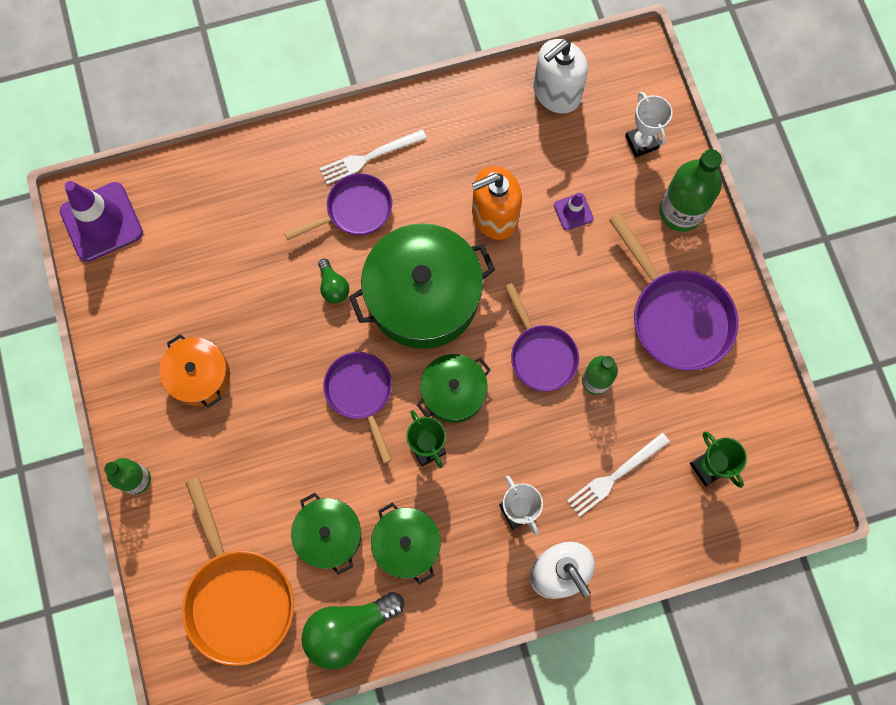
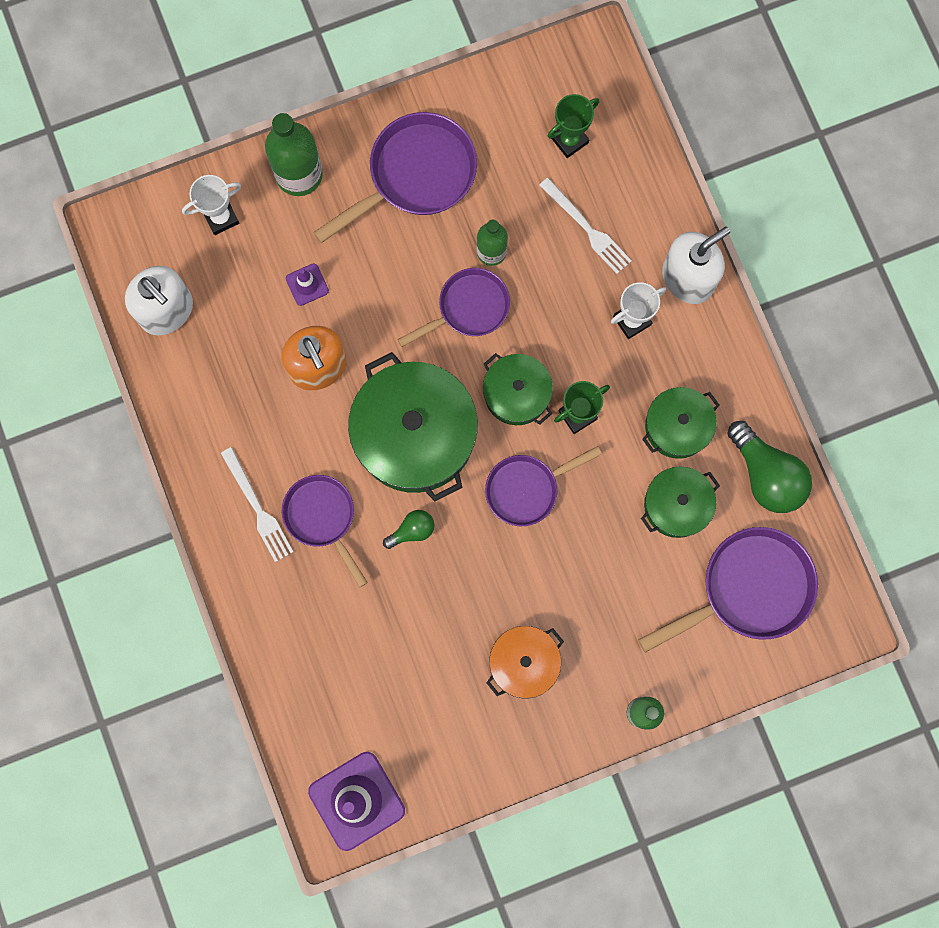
camera: 95 degrees left, 5 degrees up
(238, 597) = (748, 589): orange pan -> purple pan

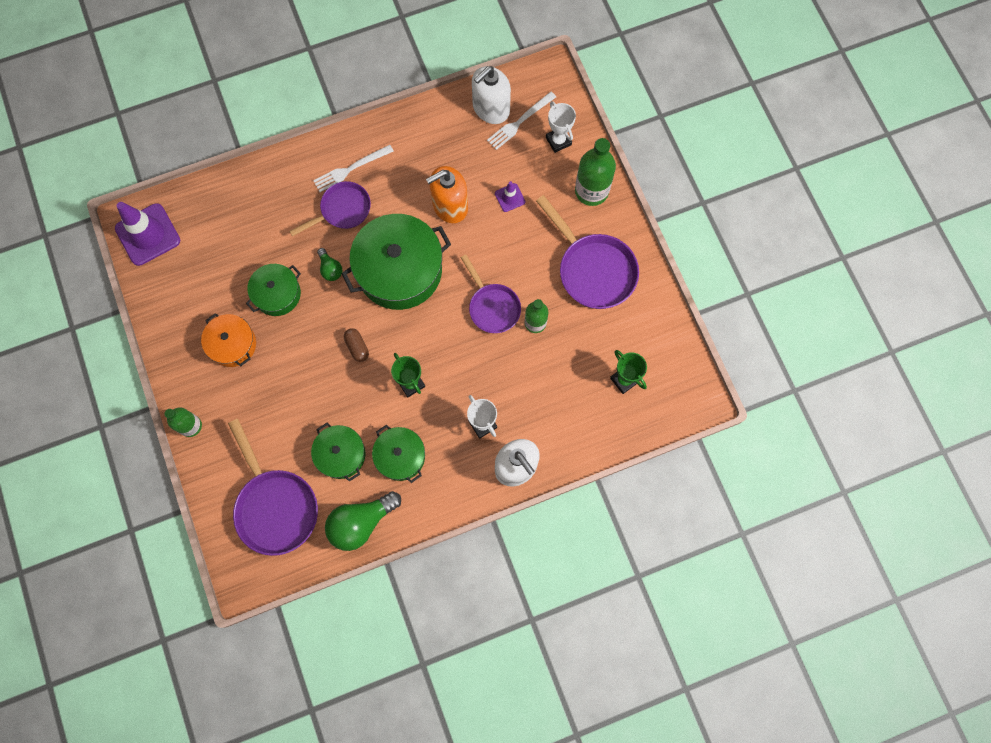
camera: 90 degrees right, 5 degrees down
(516, 393) = (428, 340): green pot -> green pot (277, 294)
(527, 489) = (357, 347): purple pan -> brown capsule
(587, 228) = (554, 392): white fork -> white fork (519, 122)

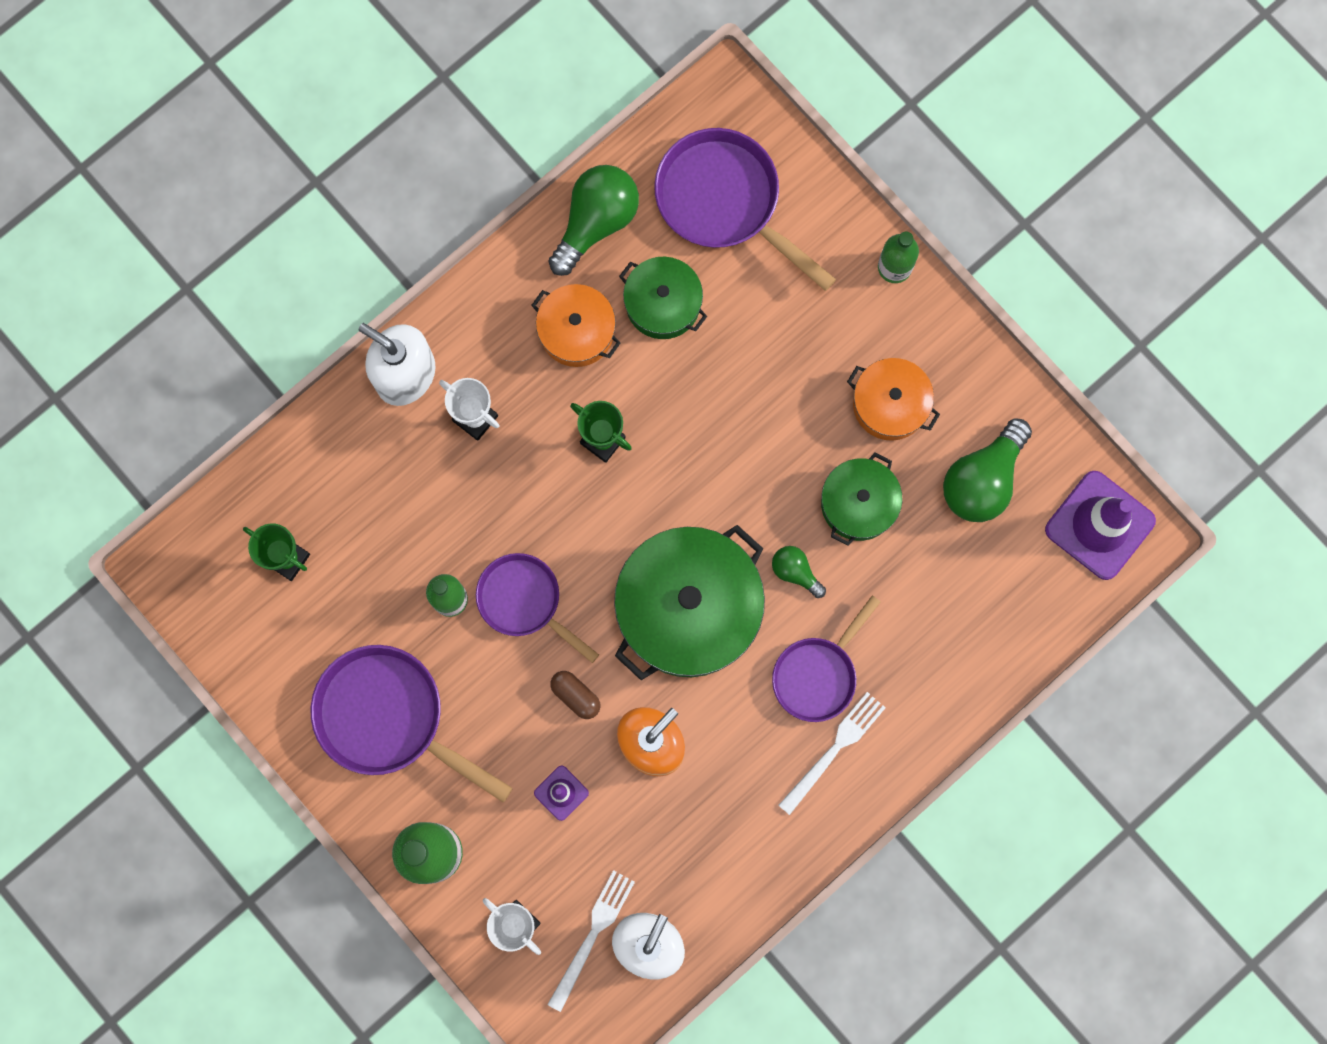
camera: 160 degrees right, 5 degrees up
(201, 282) = (982, 480): none -> green light bulb
(357, 347) = (704, 466): brown capsule -> brown capsule (575, 695)
(400, 456) = (577, 331): green pot -> orange pot

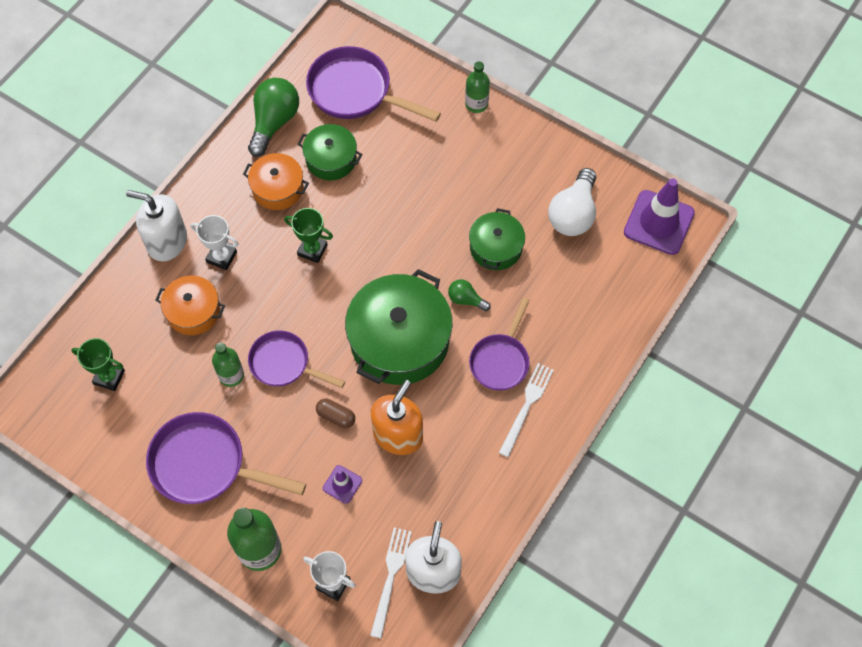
camera: 15 degrees left, 15 degrees down
(890, 404) = (498, 183): orange pot -> orange pot (193, 311)
(982, 480) = (573, 214): green light bulb -> white light bulb

